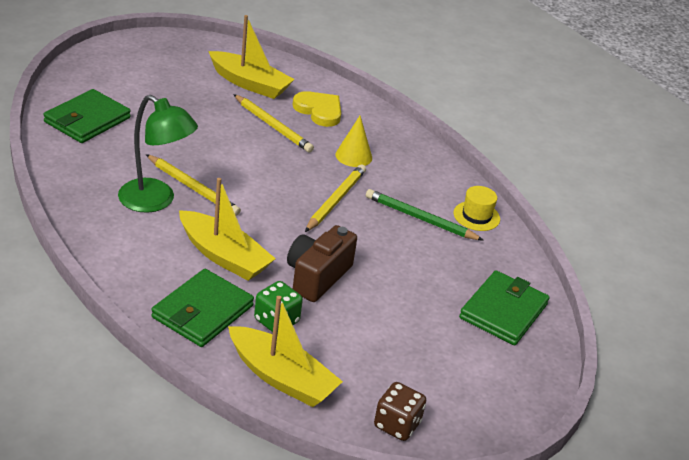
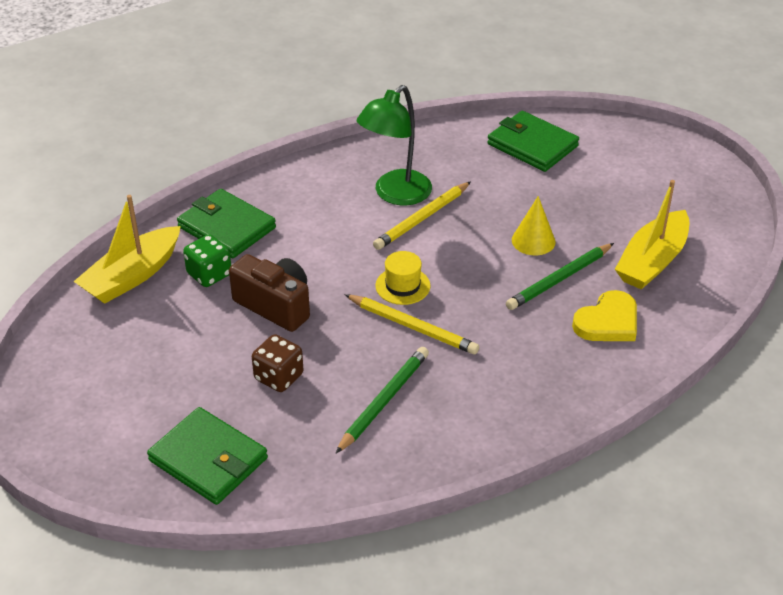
camera: 100 degrees right, 5 degrees up
(224, 256) = (308, 240): yellow boat -> none
(273, 126) = (559, 279): yellow pencil -> green pencil
(353, 156) = (509, 348): yellow cone -> yellow cone (533, 241)
(397, 425) = (56, 350): brown dice -> brown dice (279, 377)
(476, 216) = (394, 459): yellow hat -> yellow hat (402, 286)

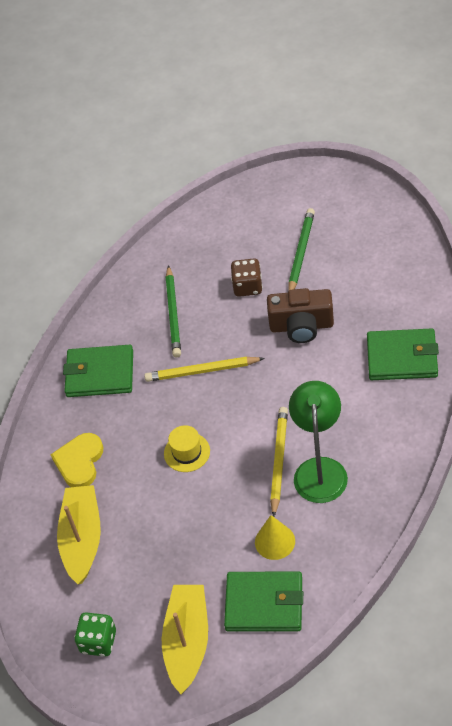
camera: 150 degrees right, 10 degrees up
(132, 276) = (413, 284): yellow boat -> yellow boat (187, 642)
(208, 459) = (234, 223): green wallet -> green wallet (100, 374)
(209, 274) = (368, 317): green dice -> green dice (98, 642)
(402, 286) = (237, 396): yellow hat -> yellow hat (187, 452)
(533, 241) = (182, 498): yellow cone -> yellow cone (275, 541)
(559, 279) = (137, 475): green pencil -> green pencil (301, 253)

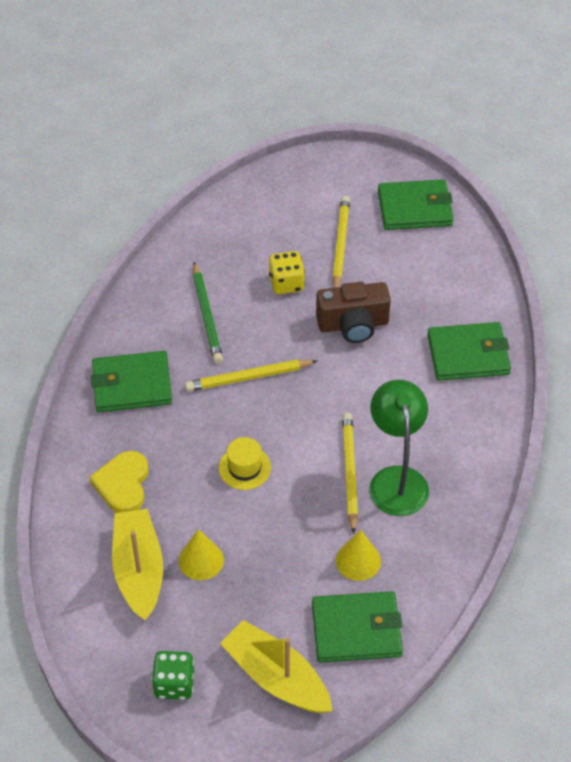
camera: 15 degrees left, 0 degrees up
(137, 533) = (201, 560): none -> yellow cone
(187, 642) = (276, 677): yellow boat -> yellow boat turned 45 degrees counterclockwise
(247, 287) = (286, 283): brown dice -> yellow dice
(301, 253) = (340, 245): green pencil -> yellow pencil
(373, 220) = (414, 208): none -> green wallet

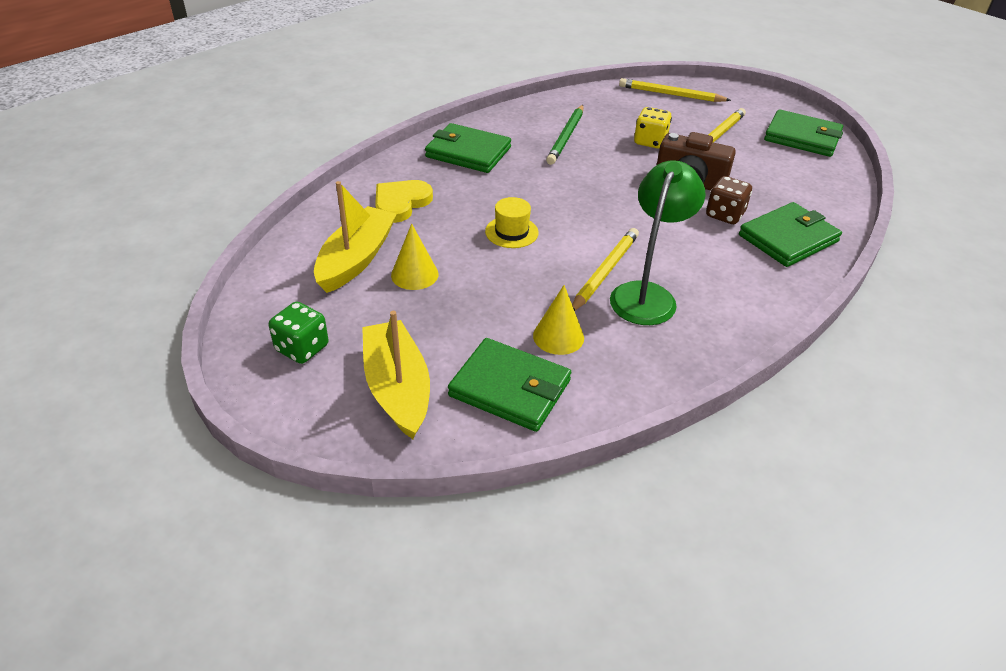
camera: 30 degrees right, 10 degrees down
(248, 377) = (567, 181): yellow pencil -> yellow pencil (670, 94)
(404, 351) = (725, 215): none -> brown dice
(468, 354) = (788, 238): green wallet -> green wallet turned 60 degrees counterclockwise

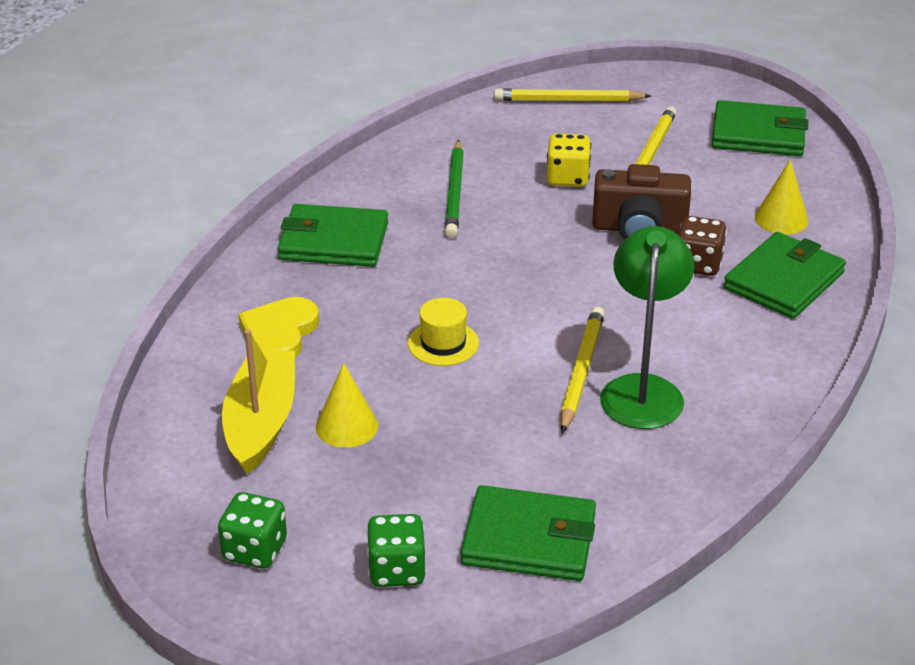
camera: 15 degrees left, 5 degrees down
(397, 388) = (397, 570): yellow boat -> green dice
(558, 336) = (559, 465): yellow cone -> yellow cone (781, 219)

